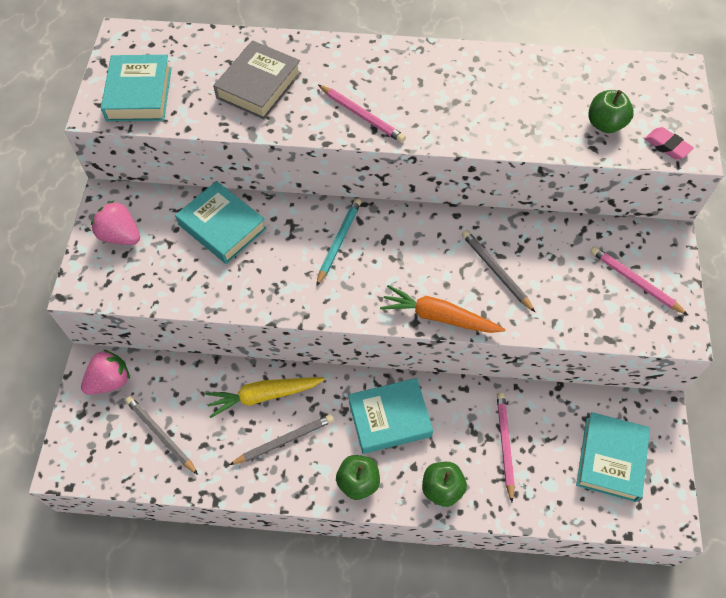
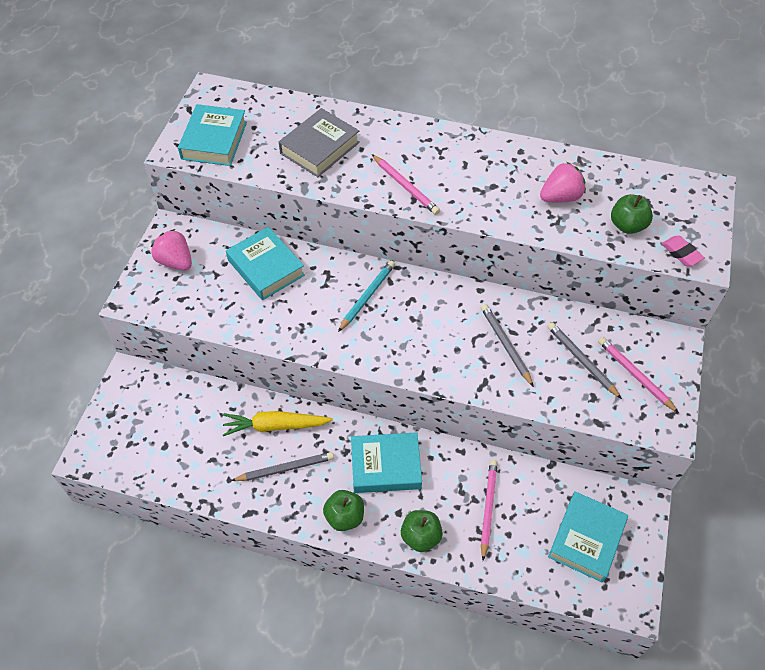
camera: 10 degrees right, 5 degrees down
(110, 381) = (142, 390): pink strawberry -> pink strawberry (560, 197)
(161, 434) = (176, 444): grey pencil -> grey pencil (581, 360)
(439, 316) = (443, 376): orange carrot -> none

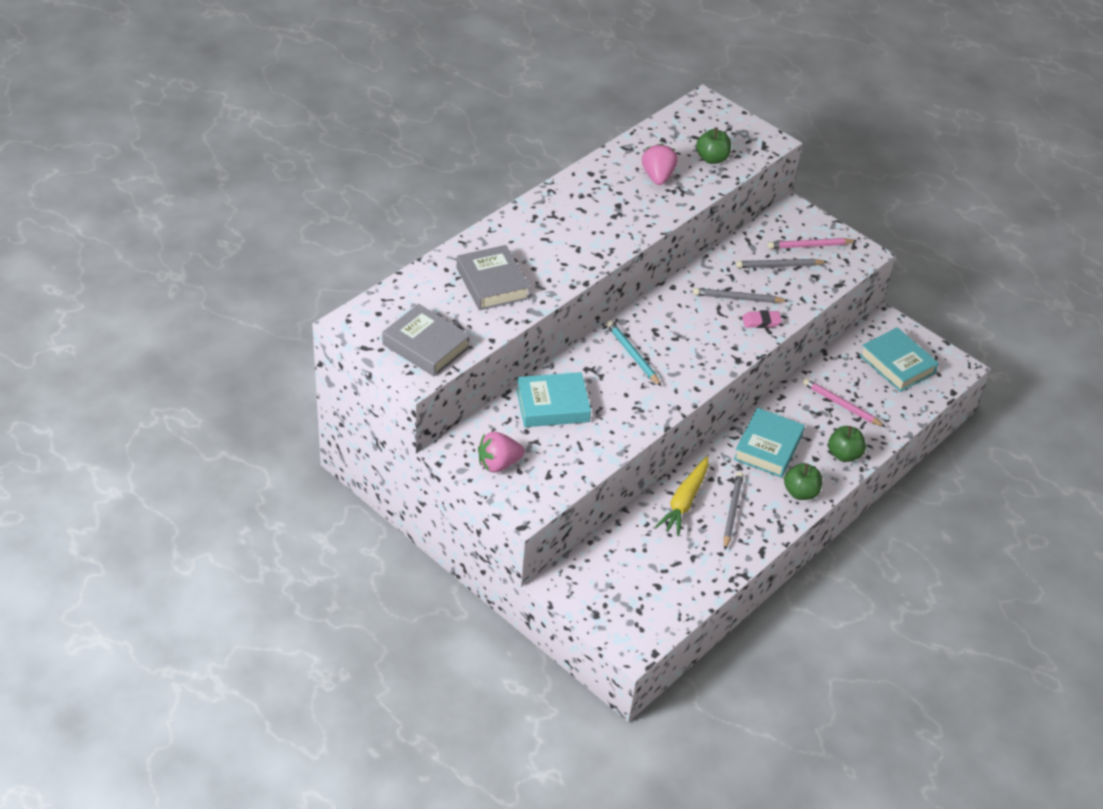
camera: 65 degrees left, 10 degrees down
(214, 140) = (426, 346): turquoise book -> grey book
(405, 187) = (581, 253): pink pencil -> none
(681, 253) = (757, 147): pink eraser -> pink eraser (761, 322)

